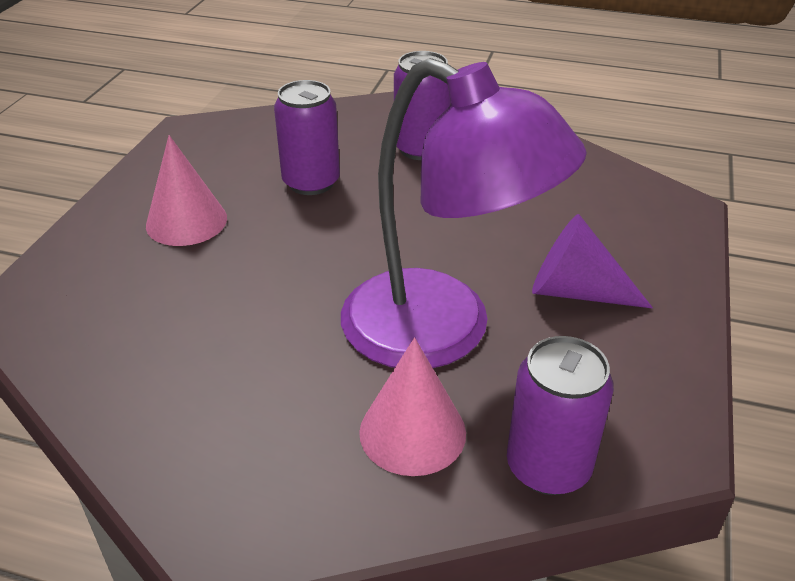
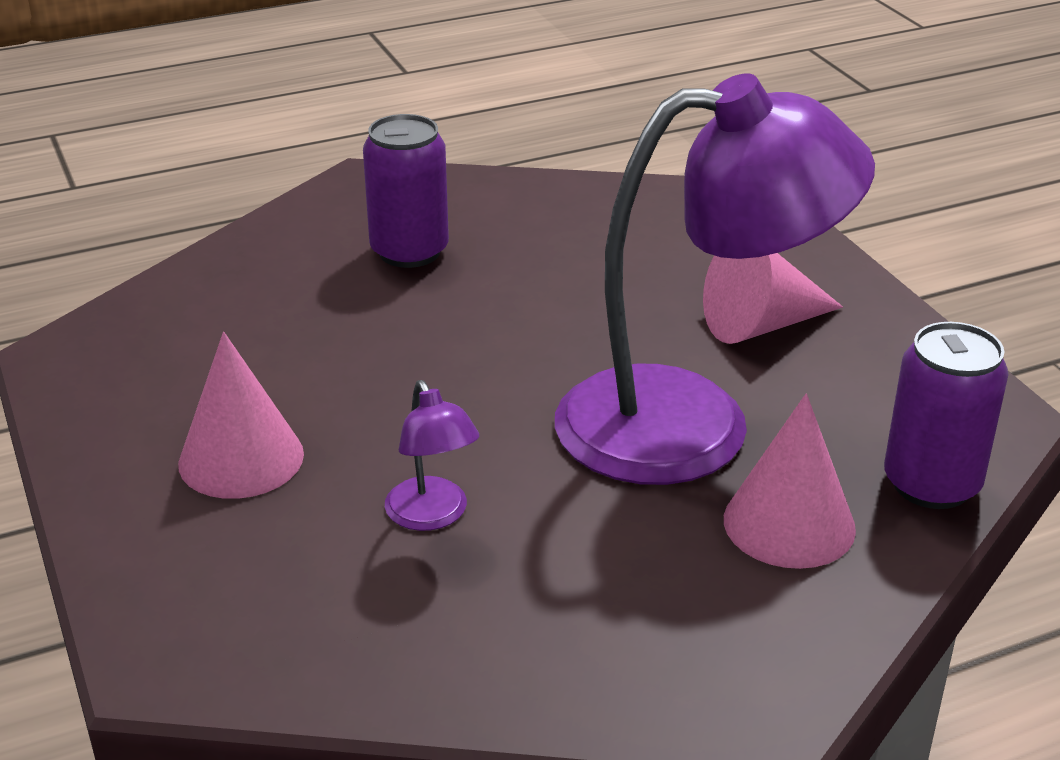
camera: 40 degrees left, 5 degrees down
(227, 304) = (432, 516): none -> purple lamp
(311, 182) = (333, 344): purple can -> none
(576, 291) = (761, 325): purple cone -> pink cone

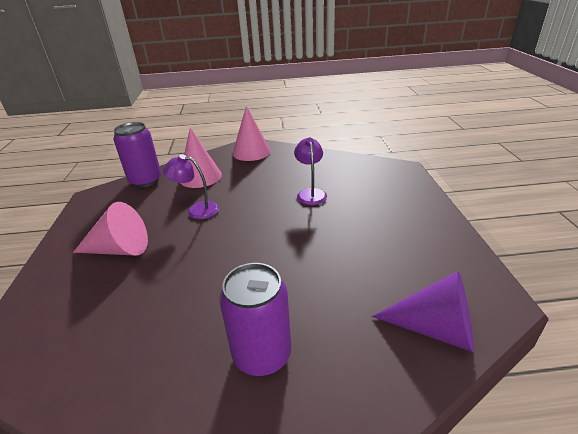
camera: 160 degrees left, 0 degrees up
(173, 308) = (434, 328): none -> purple cone
(241, 458) = (382, 223): pink cone -> pink cone (251, 152)
(693, 424) = (197, 210): purple lamp -> purple lamp, size x0.40

